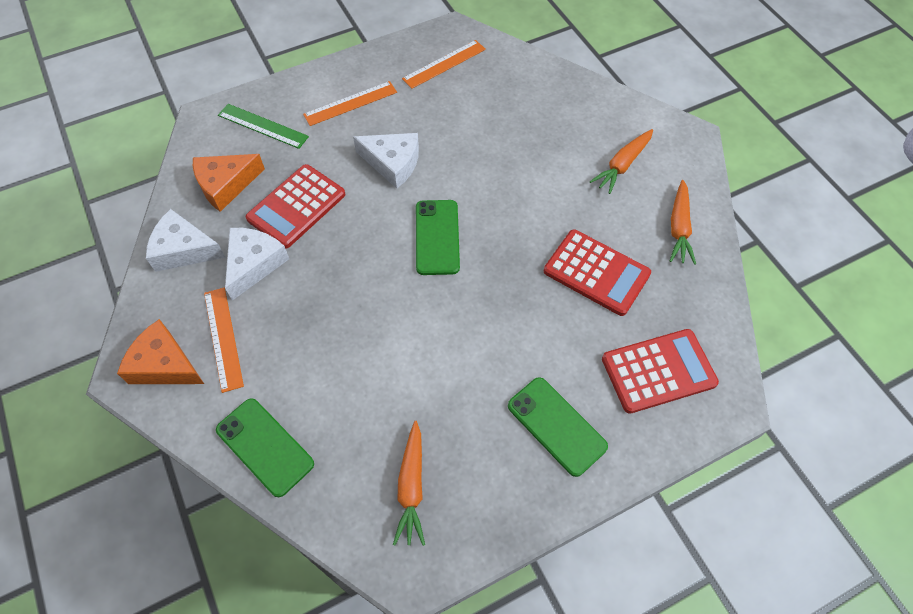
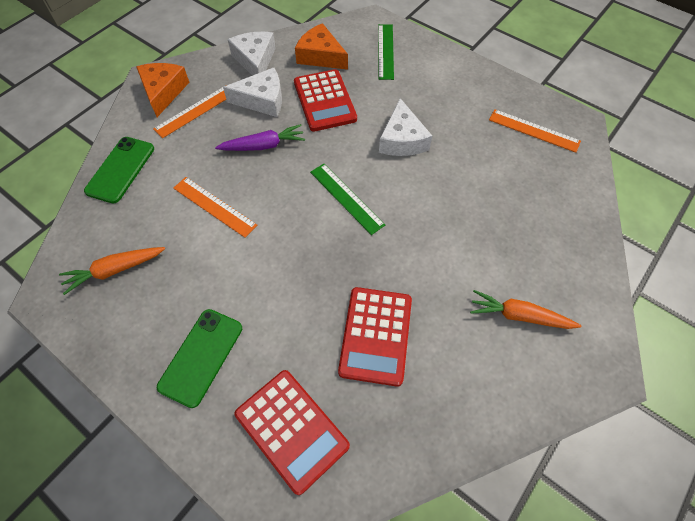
camera: 65 degrees right, 0 degrees up
(296, 206) = (324, 101): red calculator -> red calculator turned 120 degrees counterclockwise
(323, 285) = (263, 146): none -> purple carrot
(350, 103) = (443, 89): orange ruler -> orange ruler (214, 206)
(437, 237) = (346, 198): green phone -> green ruler
(679, 228) = (473, 397): orange carrot -> none

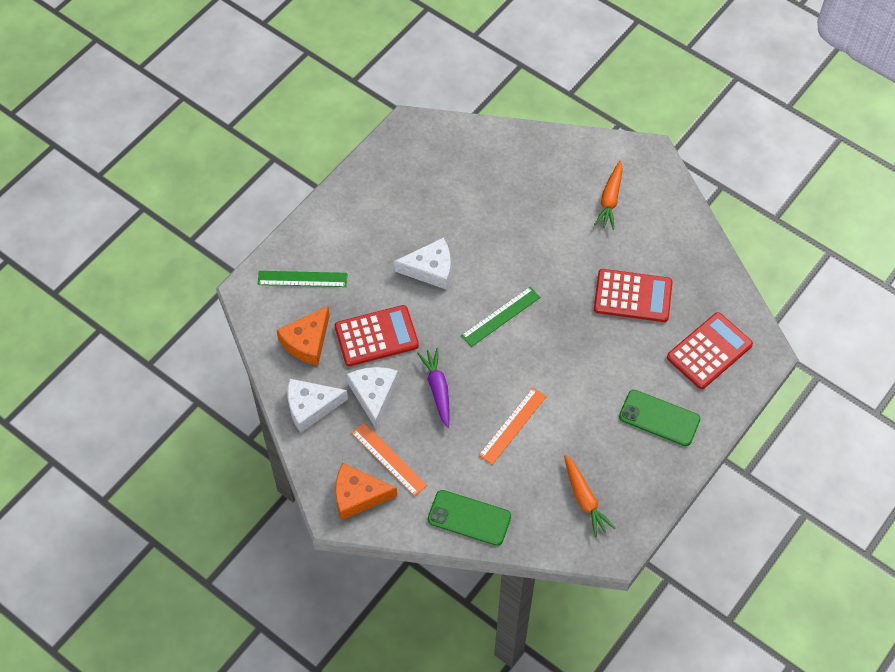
camera: 90 degrees left, 0 degrees up
(533, 131) = (420, 162): orange ruler -> none

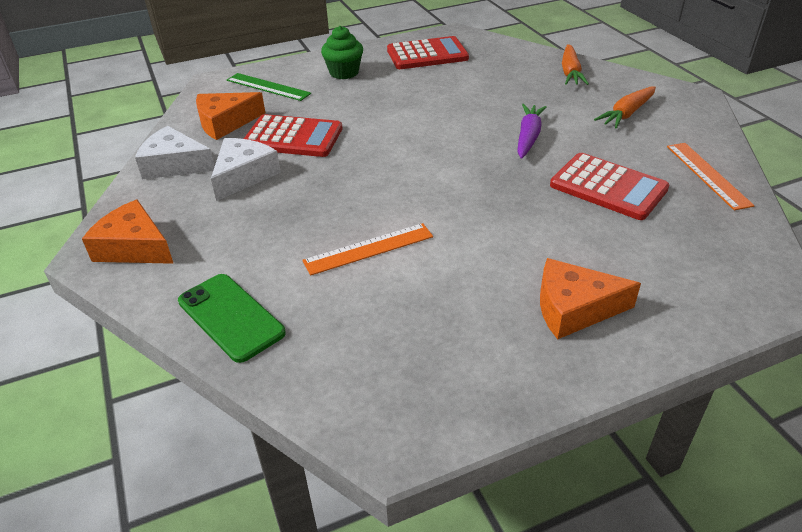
camera: 30 degrees right, 20 degrees down
(353, 231) = (344, 73): none -> green cupcake
(389, 459) = (201, 228): orange ruler -> orange ruler (708, 175)
(430, 269) = (392, 110): white cheese -> none
(437, 389) = (313, 192): purple carrot -> purple carrot (528, 137)
(501, 316) = (435, 160): green ruler -> none
(584, 499) = (399, 358): orange carrot -> orange carrot (570, 72)
(659, 418) = (574, 308): green phone -> orange cheese
(709, 351) = (690, 265): red calculator -> red calculator (427, 54)

